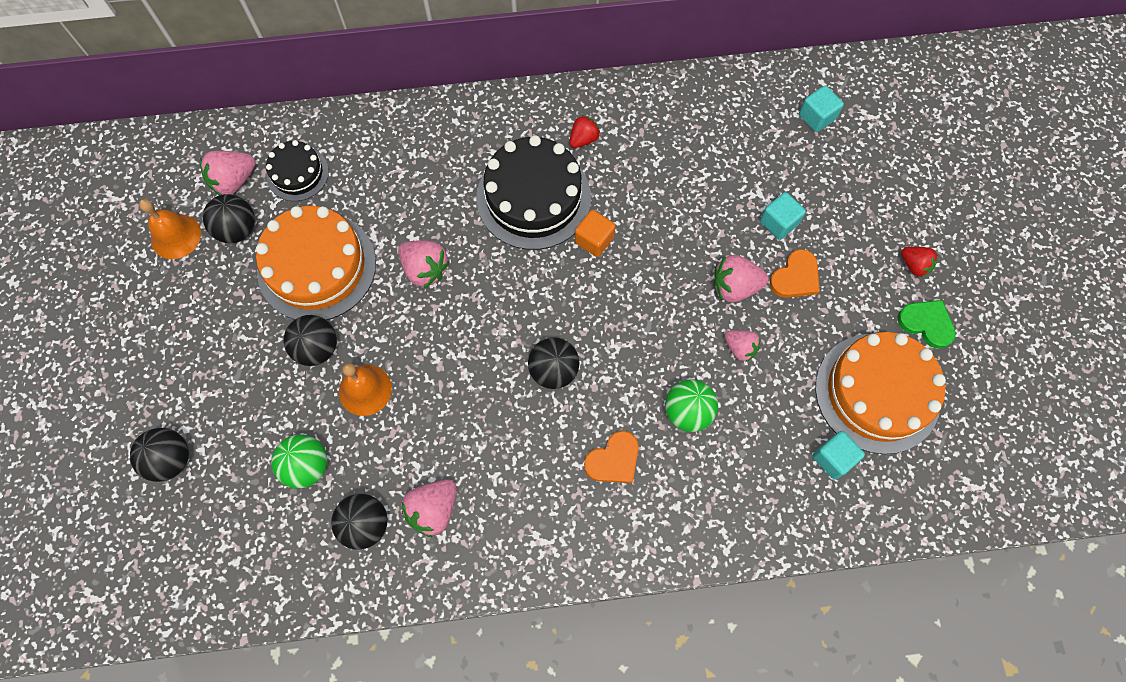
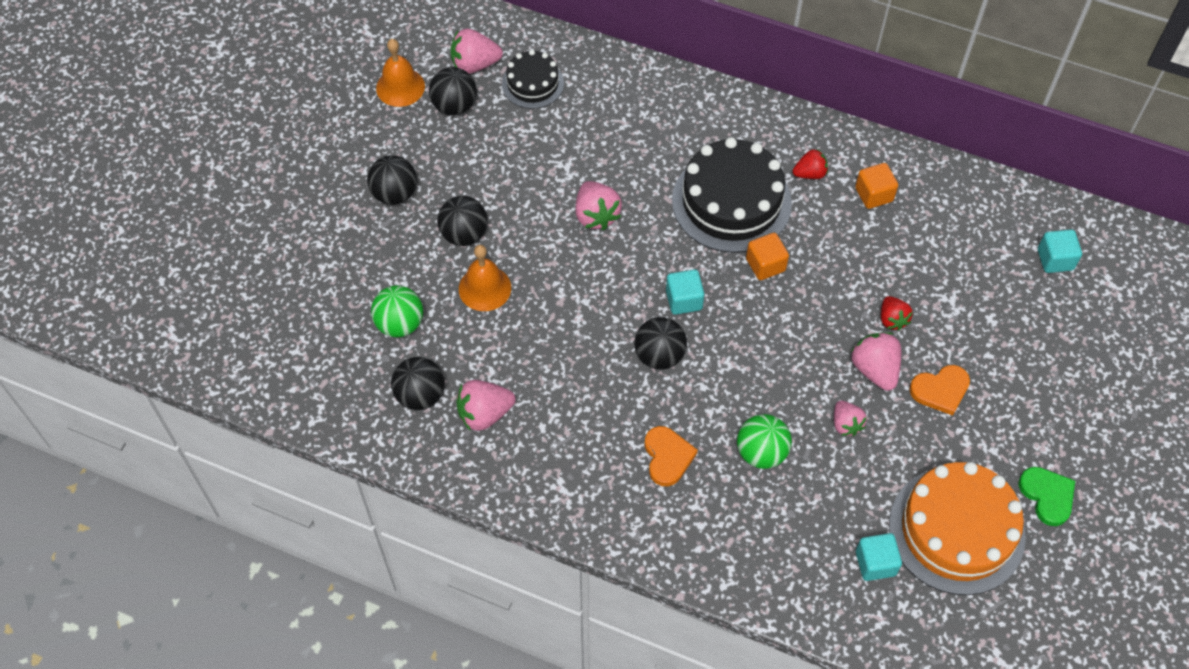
camera: 30 degrees right, 10 degrees down
(171, 459) = (294, 262): black ball -> black ball (395, 194)
(317, 266) = (503, 168): orange cake -> none
(613, 460) = (667, 457): orange heart -> orange heart turned 90 degrees counterclockwise
(645, 132) = (874, 194): none -> orange cube
(735, 287) = (875, 369): pink strawberry -> pink strawberry turned 45 degrees clockwise
(778, 223) = (954, 335): turquoise cube -> turquoise cube (684, 300)
(914, 265) = (1069, 439): red strawberry -> red strawberry (892, 319)

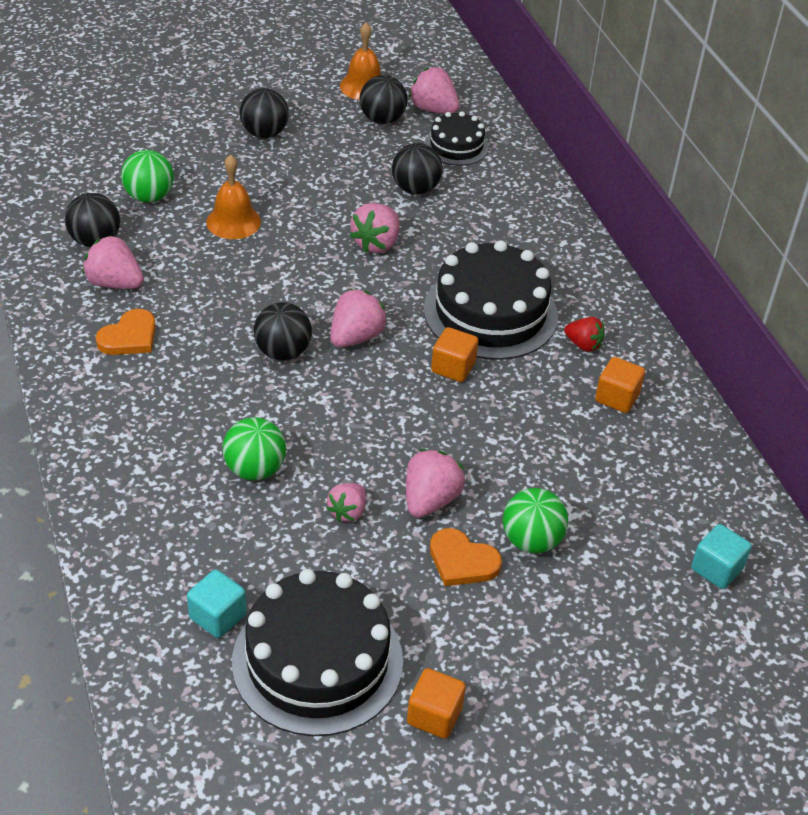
camera: 45 degrees right, 15 degrees down
(464, 234) = (270, 185): black ball -> black ball (415, 189)
(667, 457) = (186, 411): orange heart -> orange heart (129, 337)
(684, 300) = (356, 337): turquoise cube -> pink strawberry
(892, 319) = (499, 483): red strawberry -> none
(954, 339) = (531, 540): none -> green ball
(956, 530) = (317, 661): orange cake -> black cake
(1047, 496) = (434, 715): green heart -> orange cube

